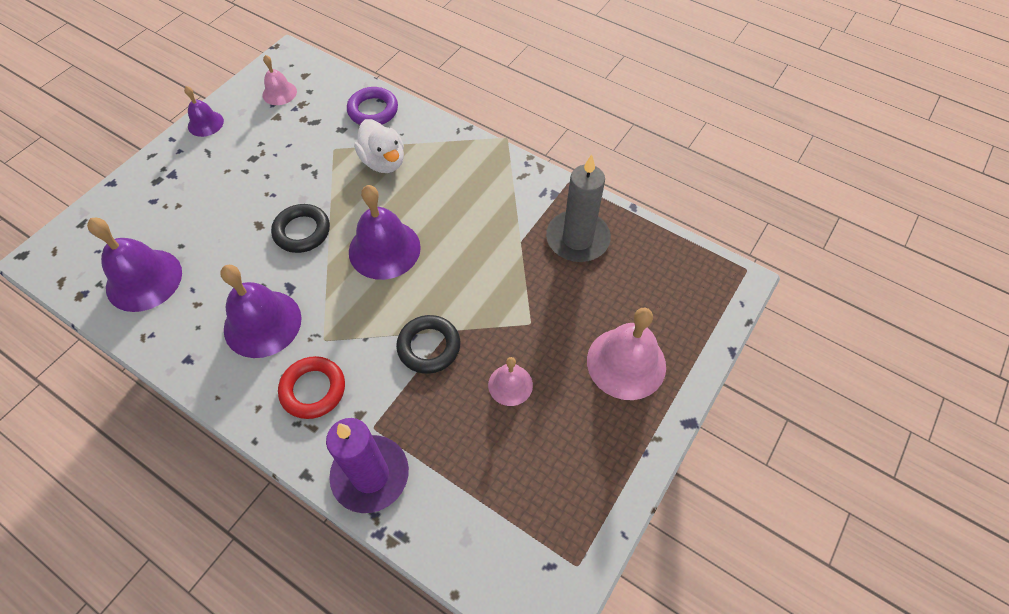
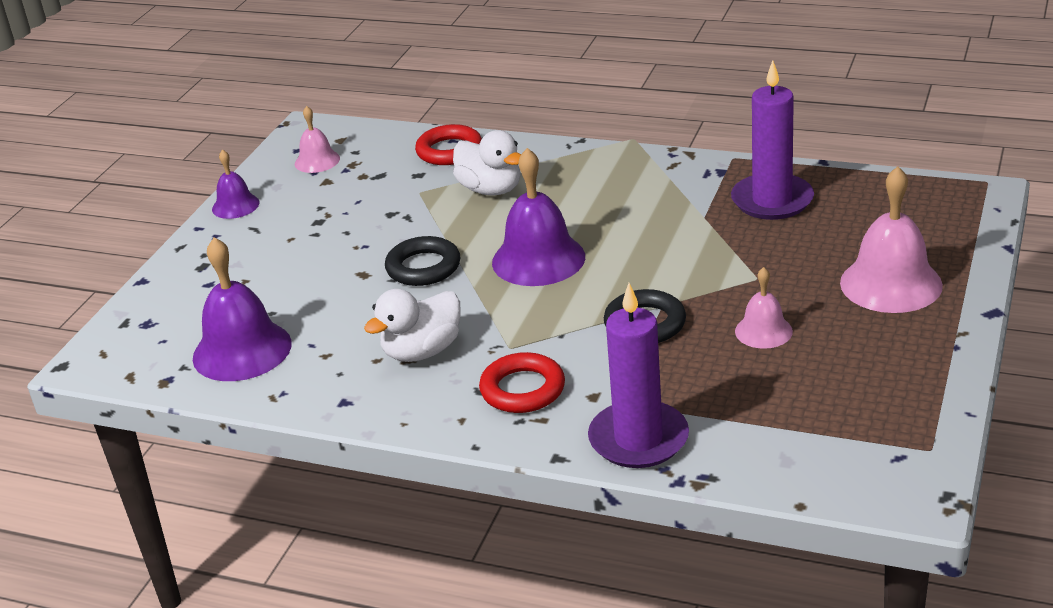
camera: 10 degrees left, 25 degrees down
(262, 323) = (422, 351): purple bell -> white duck
(373, 110) = (449, 151): purple ring -> red ring
(577, 239) = (772, 200): grey candle -> purple candle

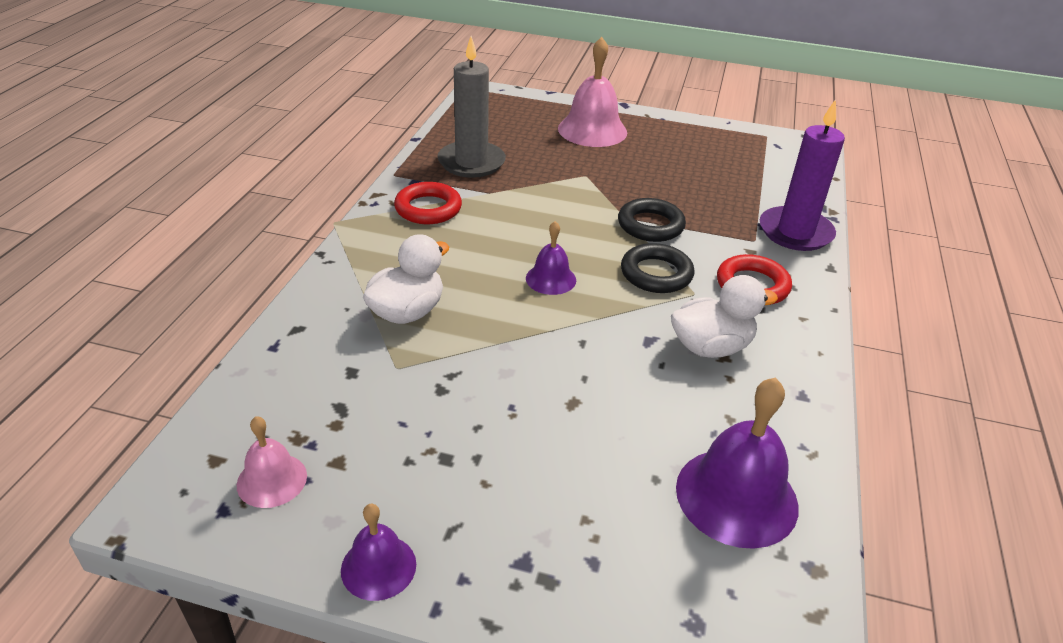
camera: 100 degrees left, 5 degrees up
(422, 351) = (711, 347): white duck -> white duck turned 60 degrees counterclockwise
(423, 267) = (561, 355): black ring -> black ring (656, 274)
(449, 151) = (301, 348): red ring -> red ring (428, 208)
(538, 259) = (551, 279): purple bell -> purple bell, size x0.56
(763, 331) = (654, 178): pink bell -> none
(772, 200) = (471, 162): purple candle -> grey candle

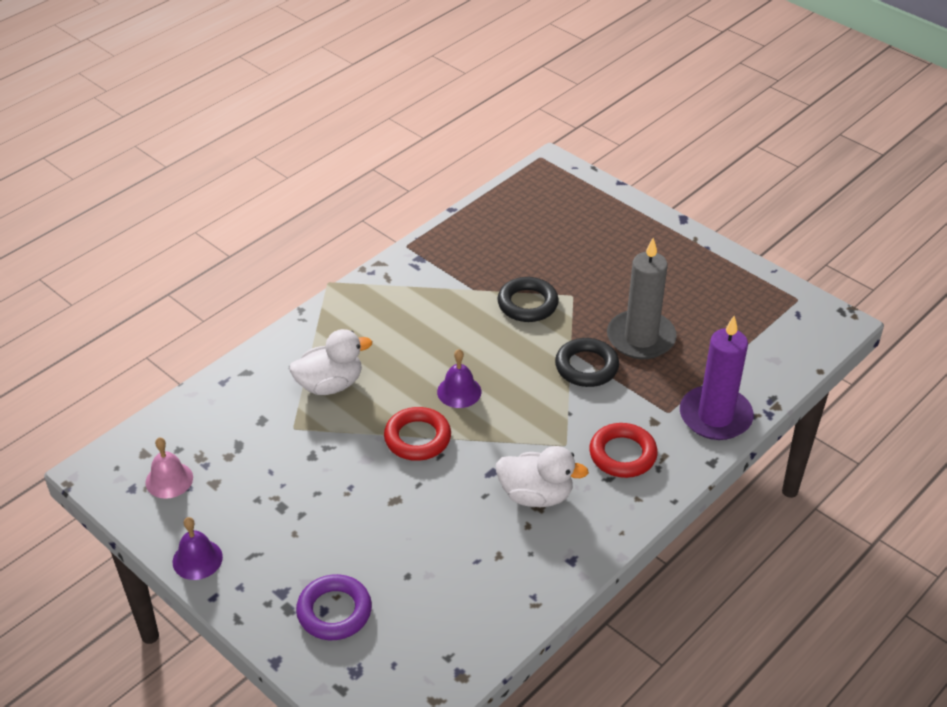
camera: 30 degrees right, 5 degrees up
(428, 208) = (410, 291): red ring -> red ring (417, 438)
(471, 162) = (481, 251): grey candle -> grey candle (641, 338)
(592, 130) = (623, 243): pink bell -> none
(607, 558) = (334, 611): none -> purple ring
(656, 274) = (549, 416): black ring -> black ring (527, 304)
(736, 496) = (452, 609): purple bell -> none

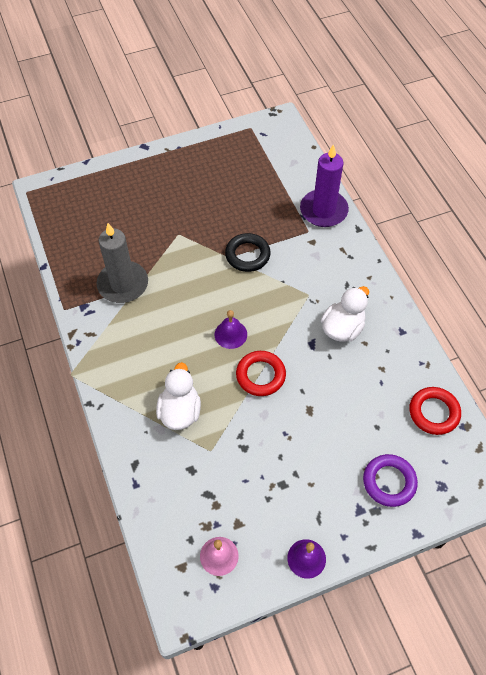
camera: 65 degrees left, 15 degrees up
(527, 304) = (171, 262): black ring -> none
(622, 454) = (331, 269): red ring -> red ring (434, 412)
(641, 338) = (238, 216): grey candle -> grey candle (123, 284)

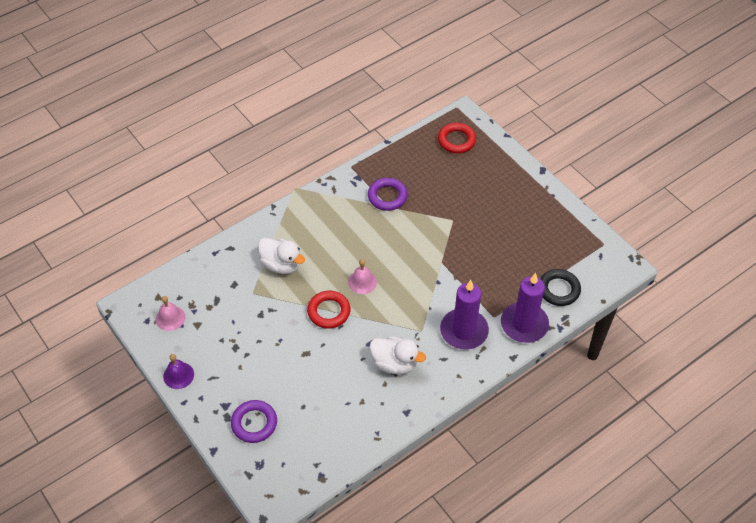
camera: 75 degrees right, 5 degrees down
(123, 284) = (387, 196): grey candle -> purple ring
(180, 411) = (281, 265): white duck -> white duck turned 45 degrees clockwise
(230, 334) = (362, 282): purple bell -> pink bell
(247, 255) = (449, 275): black ring -> black ring (558, 290)
(318, 260) = (464, 331): none -> purple candle
(434, 412) = (328, 449): red ring -> red ring (456, 140)

